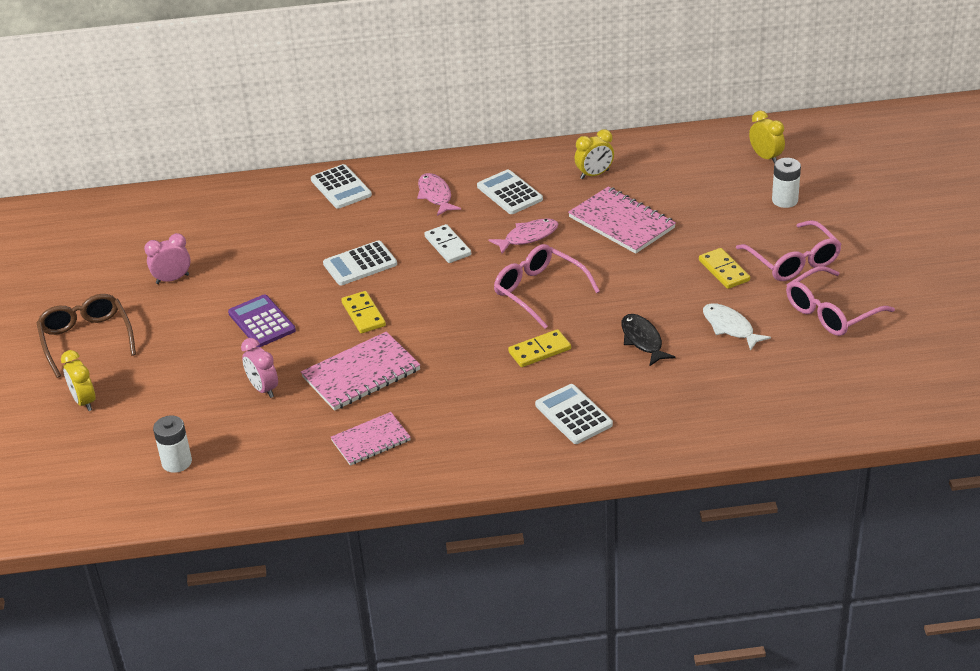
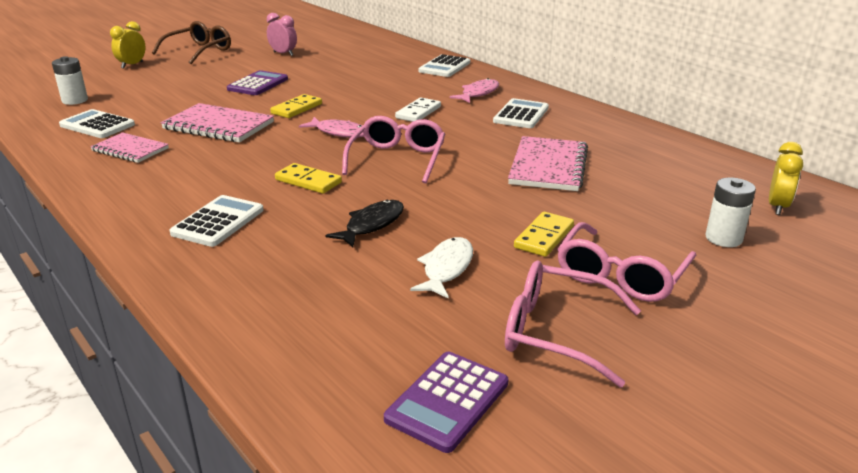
camera: 55 degrees right, 10 degrees down
(263, 389) = (177, 103): pink clock -> none
(360, 264) = (359, 93): white calculator -> white calculator (97, 125)
(528, 237) = (470, 136): pink fish -> pink fish (339, 133)
(594, 174) = (601, 137): yellow clock -> none
(862, 375) = (447, 401): none -> purple calculator

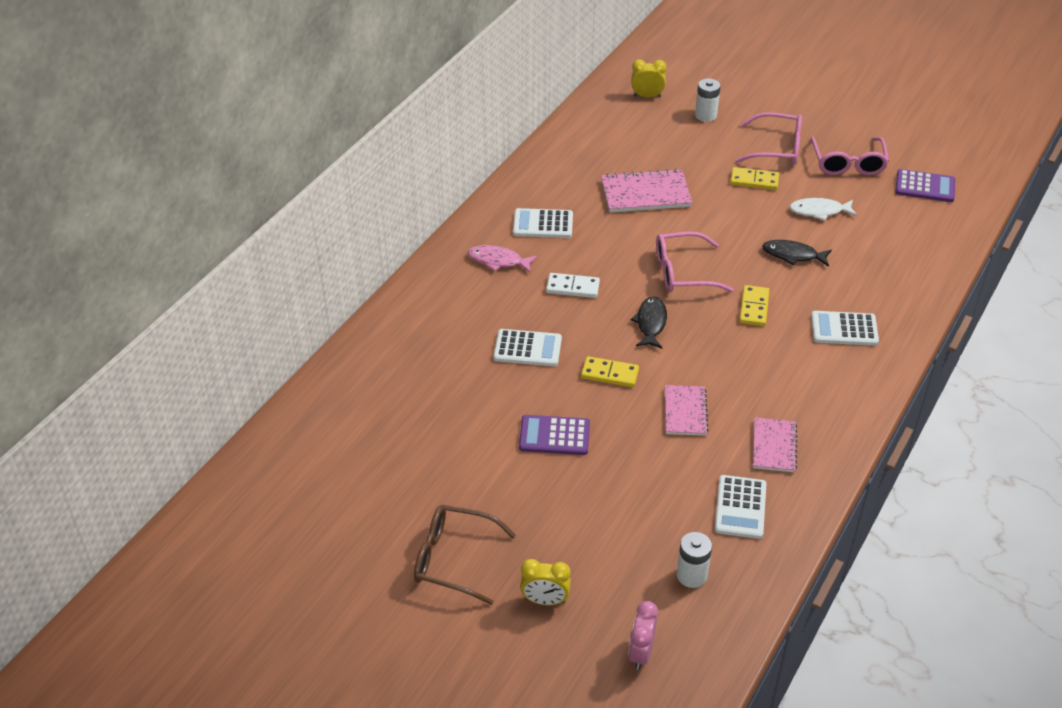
camera: 110 degrees left, 15 degrees up
(218, 126) = (685, 412): pink notebook -> pink notebook, size x0.65
(283, 54) = (429, 462): pink clock -> pink clock (641, 653)
(339, 133) = (651, 323): pink fish -> black fish
(444, 67) = (421, 304): white calculator -> white calculator (527, 349)

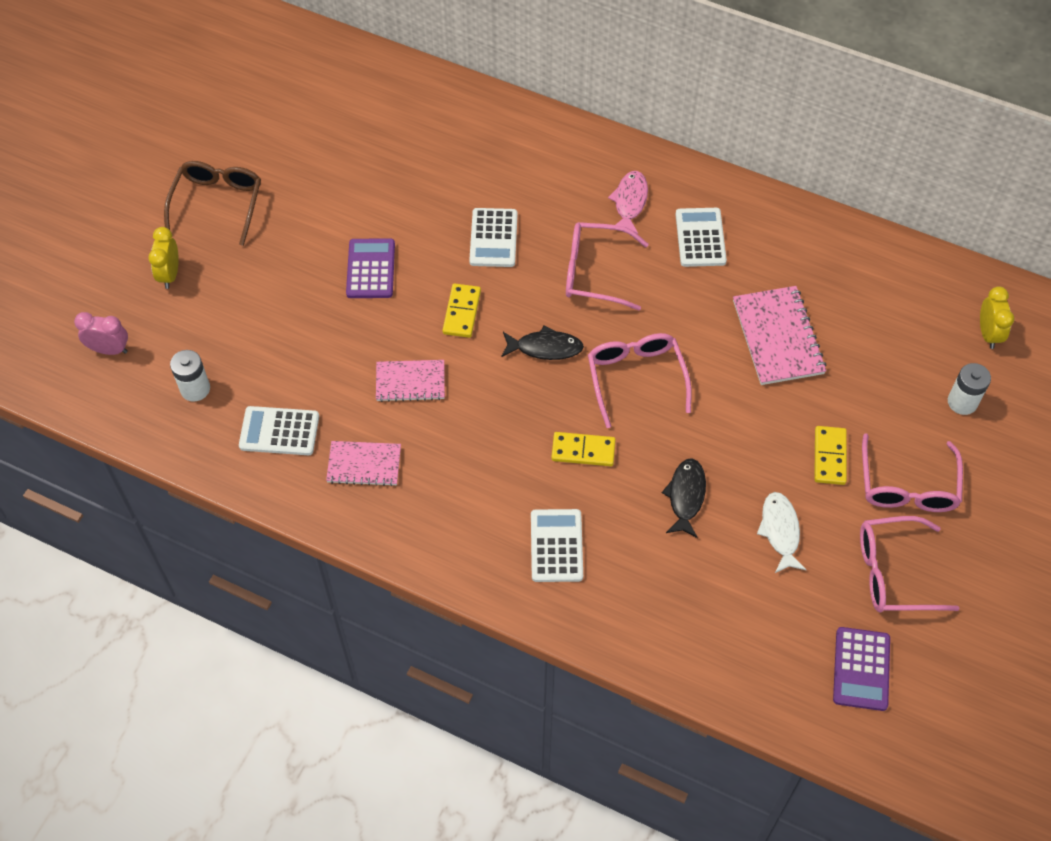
camera: 85 degrees right, 15 degrees up
(573, 287) = (595, 272): white domino -> pink glasses

